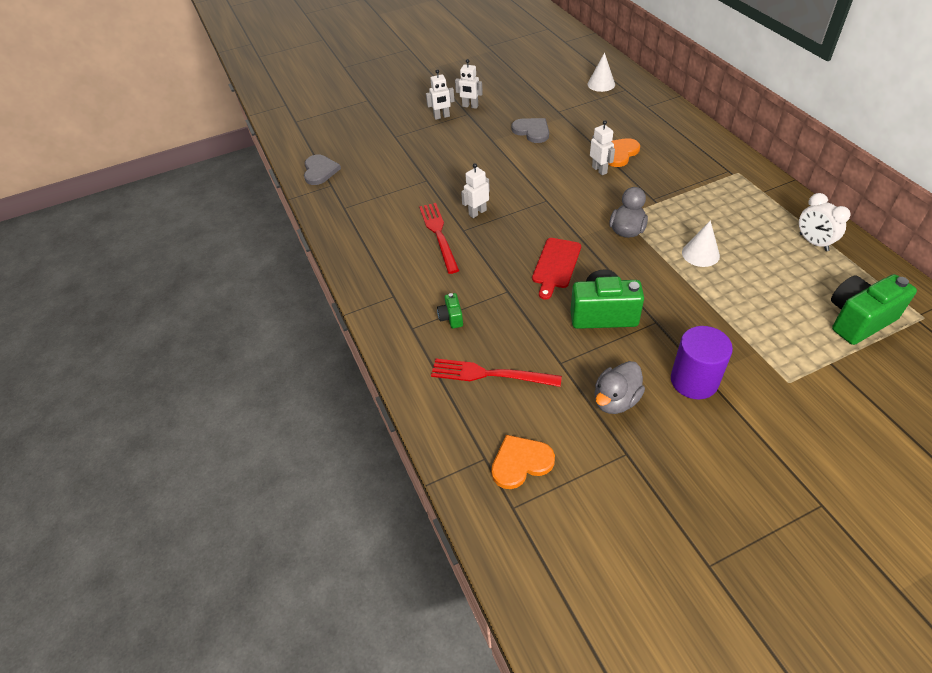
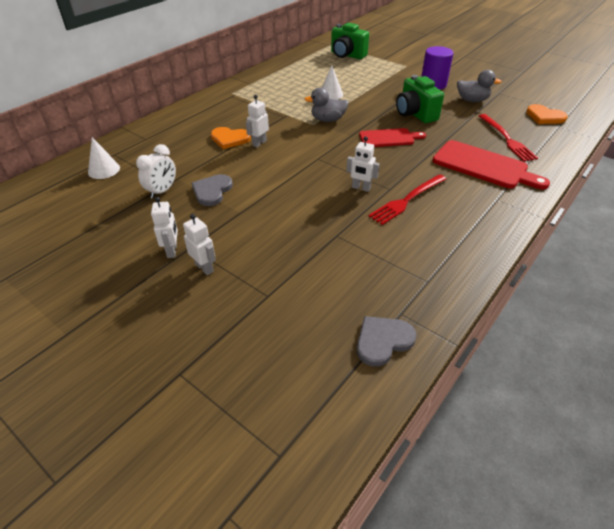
camera: 120 degrees left, 5 degrees down
(451, 318) = (483, 166): green camera -> red cutting board
(813, 242) = (293, 68): white clock -> white clock (162, 191)

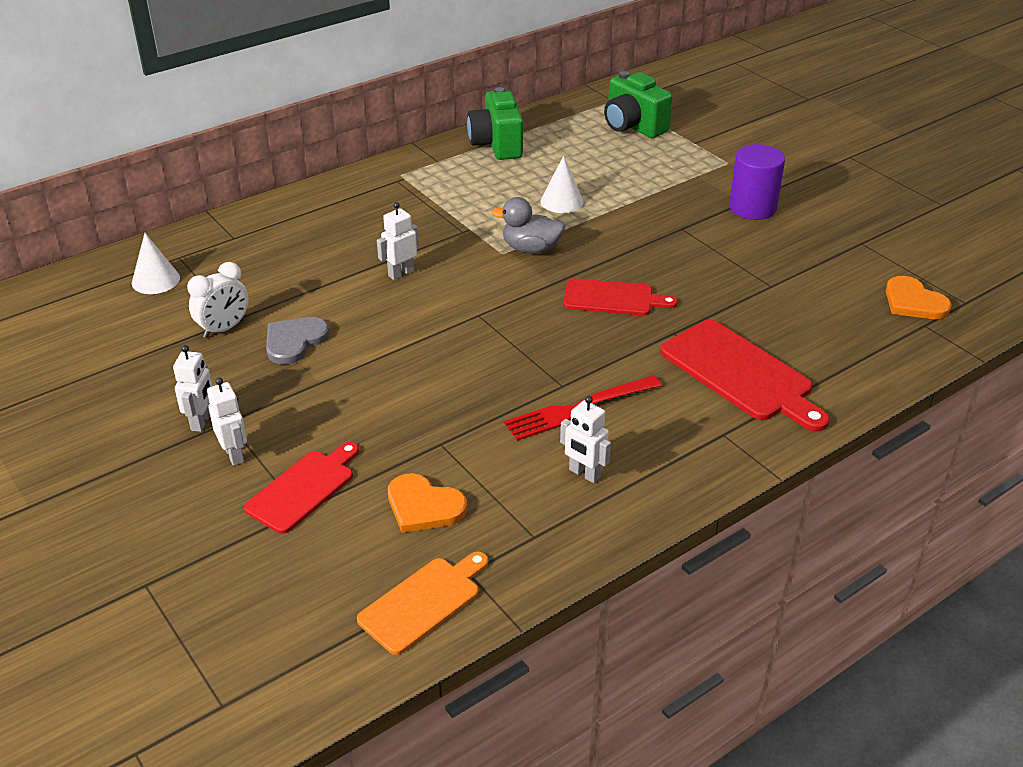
camera: 15 degrees right, 5 degrees down
(230, 139) = (359, 258): orange heart -> orange heart (424, 506)
(262, 281) = (303, 488): none -> red cutting board
(361, 188) = (518, 376): white robot -> white robot (584, 474)
(383, 341) = (423, 602): grey heart -> orange cutting board
(415, 114) = (684, 261): green camera -> green camera (497, 145)
(472, 100) = (802, 250): grey duck -> none
(506, 139) = (814, 332): red fork -> none

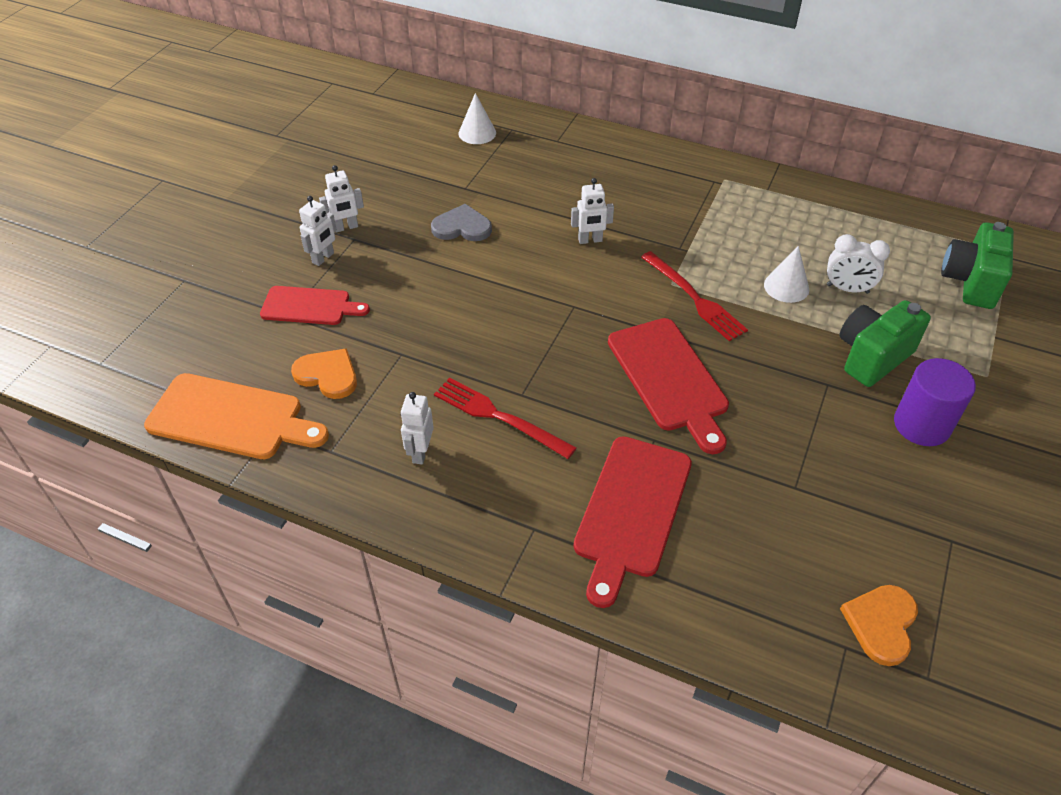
camera: 60 degrees right, 10 degrees up
(224, 329) = (449, 188): white clock -> white clock (847, 289)
(401, 273) = (590, 240): white robot -> white robot turned 150 degrees clockwise
(423, 602) = (231, 418): orange cutting board -> orange cutting board, size x1.54
(424, 506) = (328, 375): orange heart -> orange heart turned 120 degrees clockwise
(497, 145) = (832, 211): green camera -> green camera (872, 357)
(531, 249) = (694, 298): grey duck -> red fork
(613, 298) = (669, 379): red cutting board -> red cutting board, size x1.54

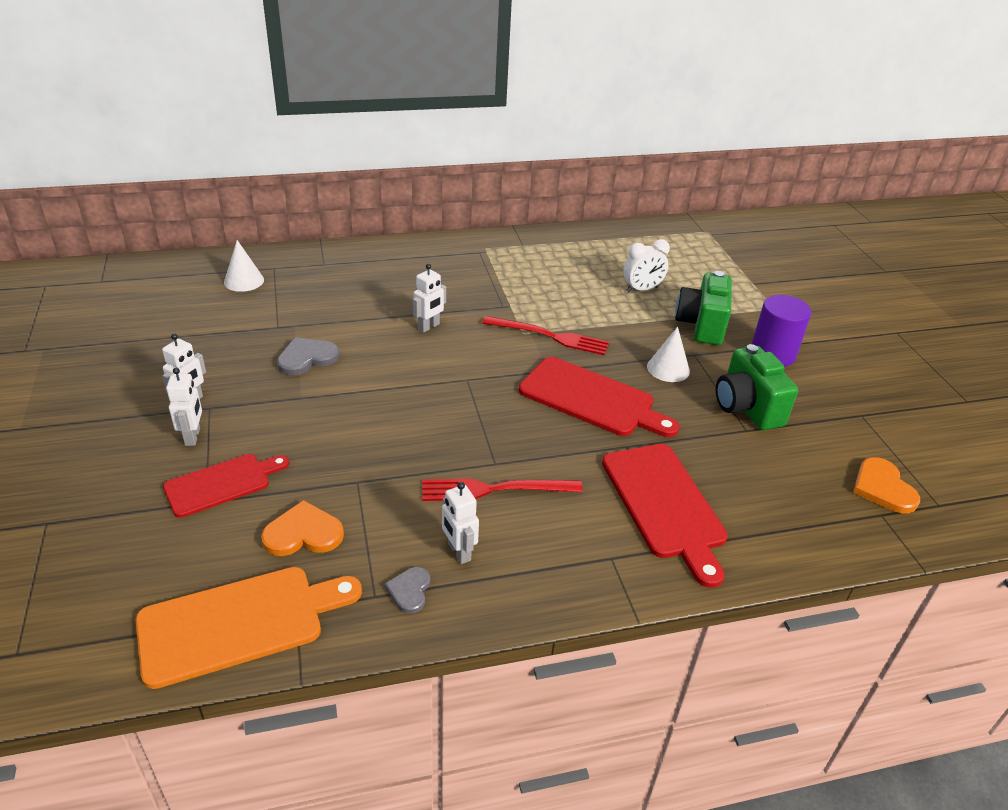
camera: 40 degrees left, 10 degrees down
(357, 461) = (409, 590): none -> grey heart
(786, 287) = (603, 303): white cone -> white cone (668, 368)
(970, 282) = (706, 257): green camera -> green camera (747, 408)

